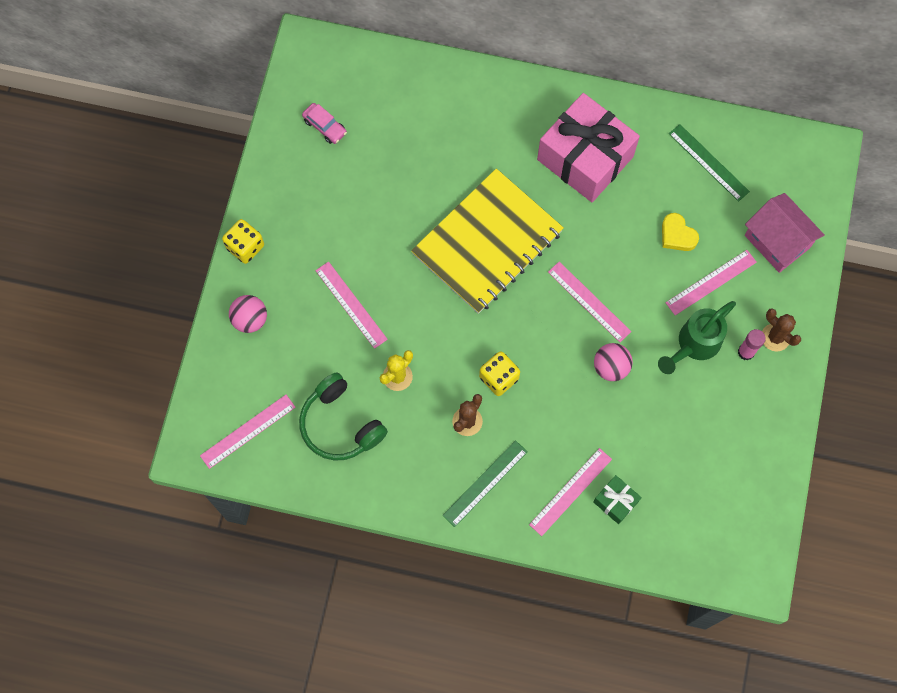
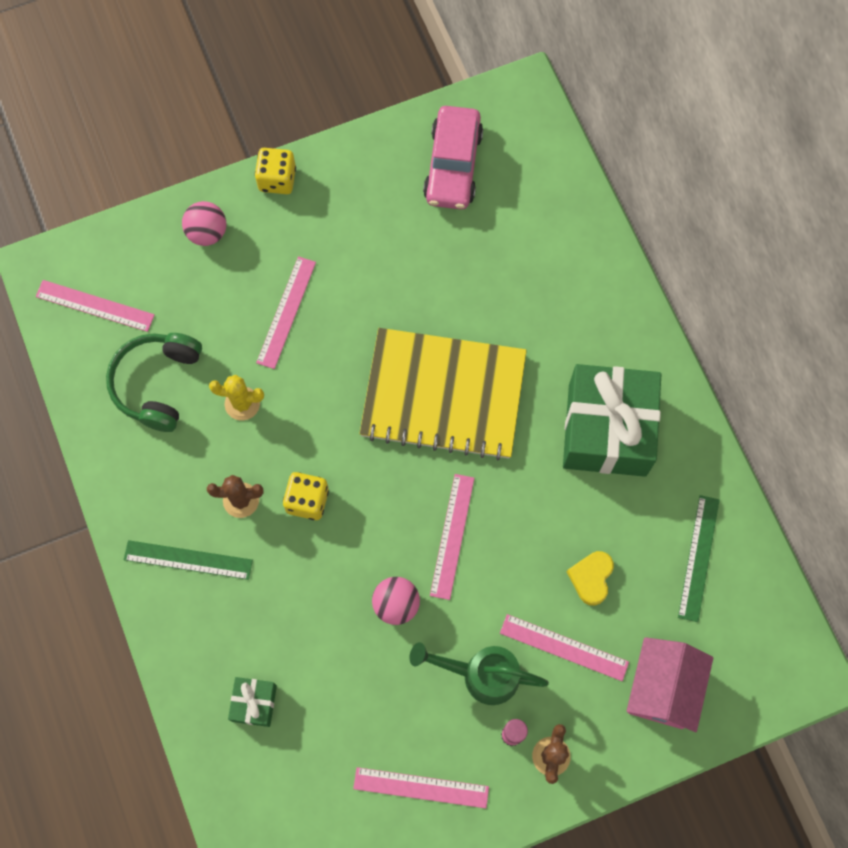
camera: 55 degrees right, 0 degrees up
(325, 126) = (453, 165): pink car -> pink car, size x1.91
(570, 492) = (235, 650): pink ruler -> pink ruler (421, 788)
(585, 158) = (607, 429): pink gift -> green gift

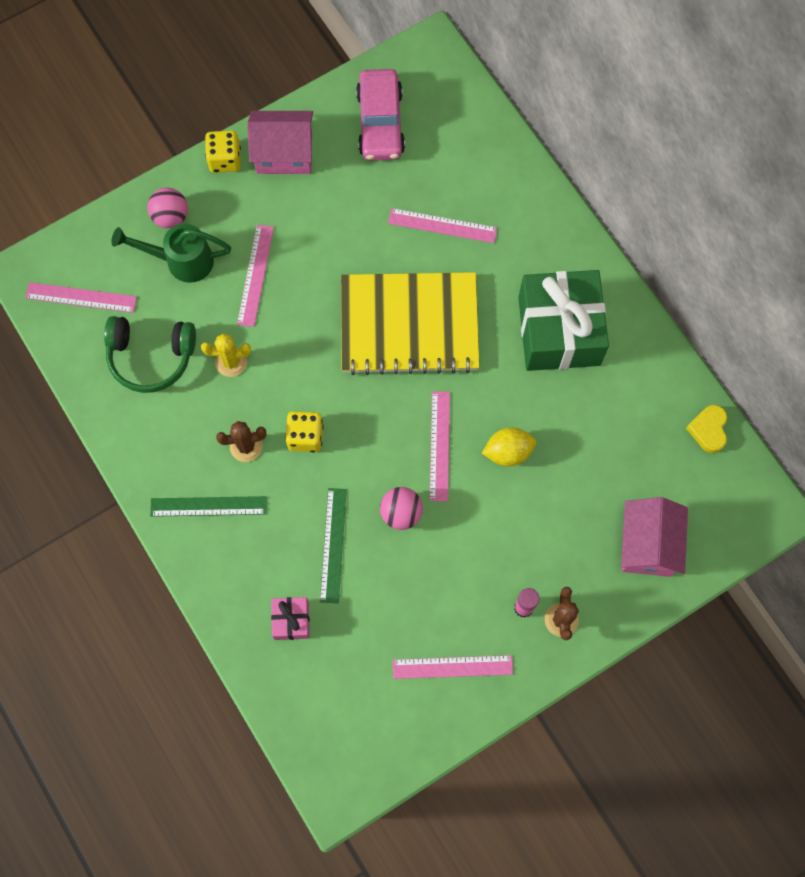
camera: 10 degrees left, 0 degrees up
(157, 384) = (151, 357): green headphones -> green headphones turned 90 degrees counterclockwise
(254, 703) = (291, 620): green gift -> pink gift
(342, 183) = (284, 154): none -> pink house
(480, 674) = (487, 560): green watering can -> green watering can (181, 261)
(526, 556) = (508, 452): none -> yellow lemon
(564, 647) = (555, 525): pink ruler -> pink ruler (442, 226)
(591, 578) = (568, 461): yellow heart -> yellow heart (708, 430)
(698, 558) = (659, 428): green ruler -> green ruler (333, 545)

